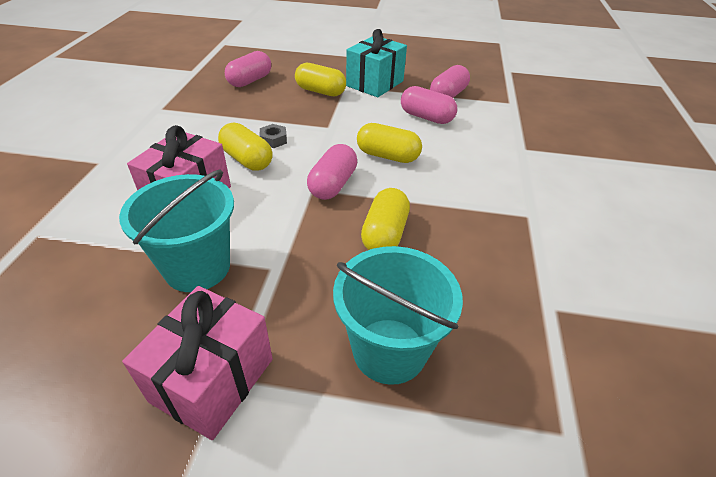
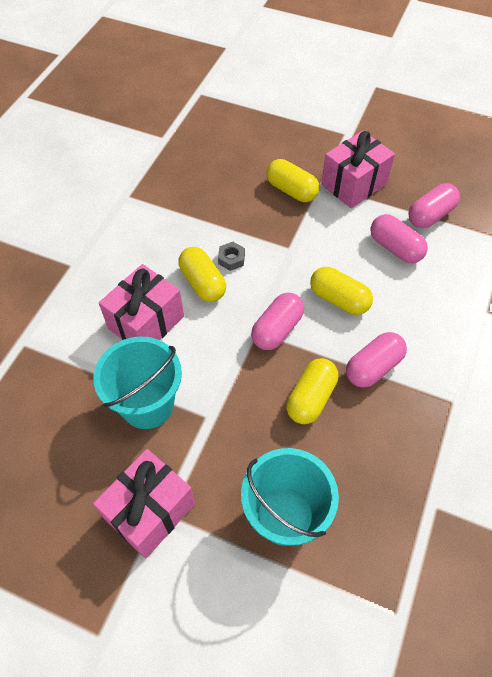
camera: 15 degrees right, 15 degrees up
(250, 81) = (220, 163): pink capsule -> pink capsule (373, 367)
(375, 83) = (353, 184): turquoise gift -> pink gift

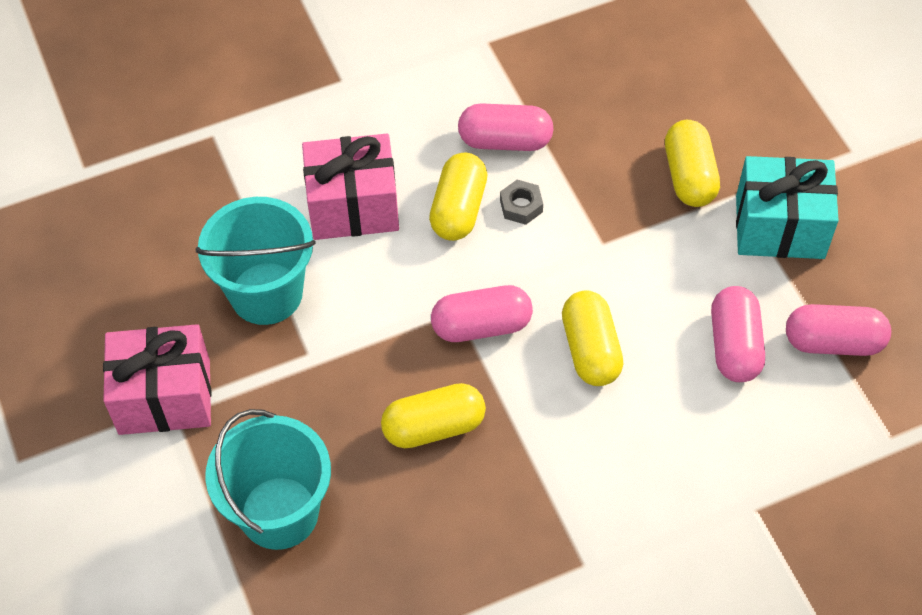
camera: 45 degrees right, 0 degrees up
(353, 184) = (780, 227): pink gift -> turquoise gift
(373, 367) = (539, 454): pink capsule -> pink capsule (505, 141)

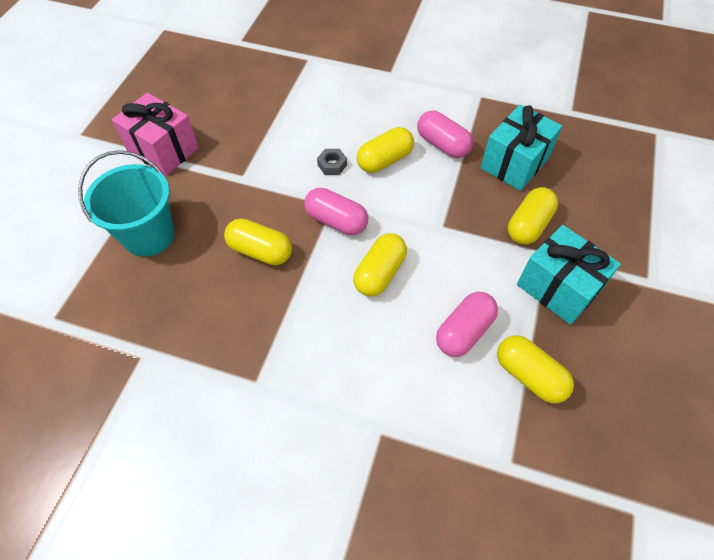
camera: 40 degrees right, 0 degrees up
(266, 293) = (255, 137): turquoise bucket -> none
(353, 206) = (335, 126): pink gift -> none
(521, 206) = (418, 179): grey nut -> grey nut (332, 165)
(607, 108) = (514, 163): none -> turquoise gift
(833, 342) = (529, 375): pink capsule -> yellow capsule

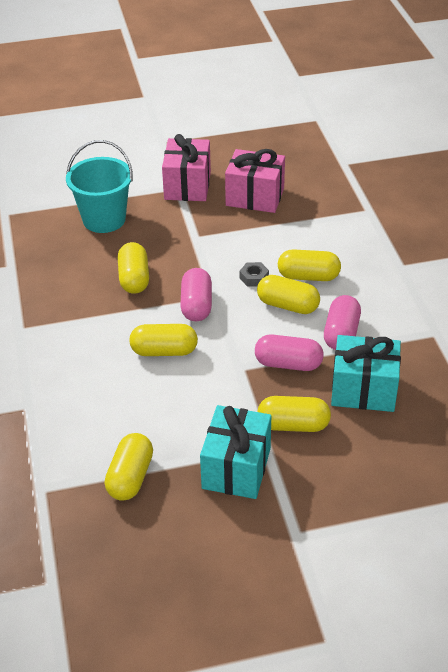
camera: 60 degrees right, 15 degrees down
(226, 113) = (255, 197): none -> pink gift
(359, 130) = (308, 276): none -> yellow capsule
(464, 331) = (144, 422): pink capsule -> pink capsule (288, 364)

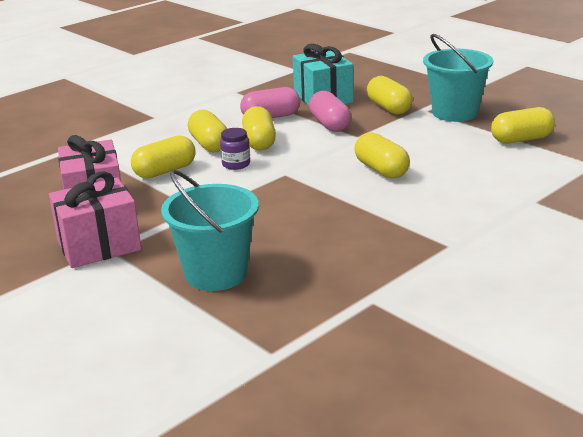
camera: 120 degrees left, 15 degrees down
(134, 279) = (302, 216): yellow capsule -> yellow capsule (165, 171)
(196, 305) = (305, 176): pink capsule -> none
(236, 468) = (454, 113): turquoise gift -> turquoise bucket
(254, 278) = (236, 164): grey nut -> purple jar

